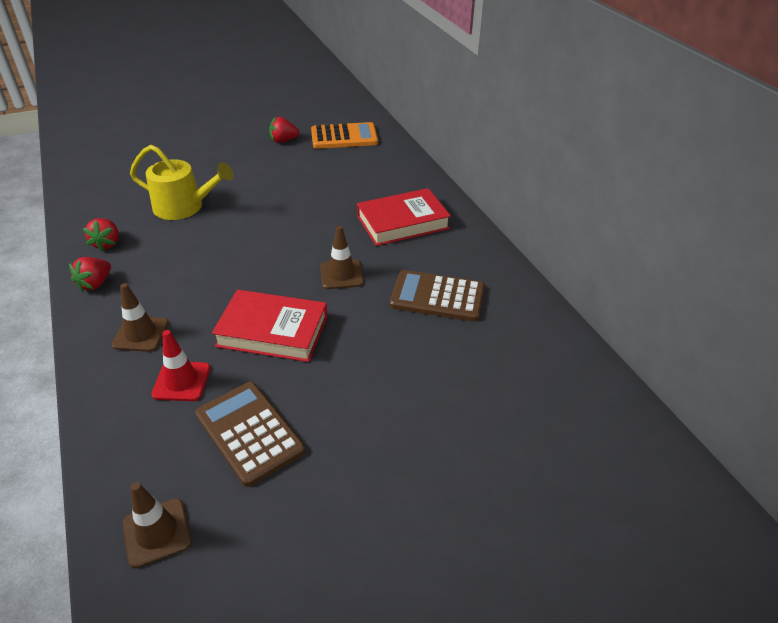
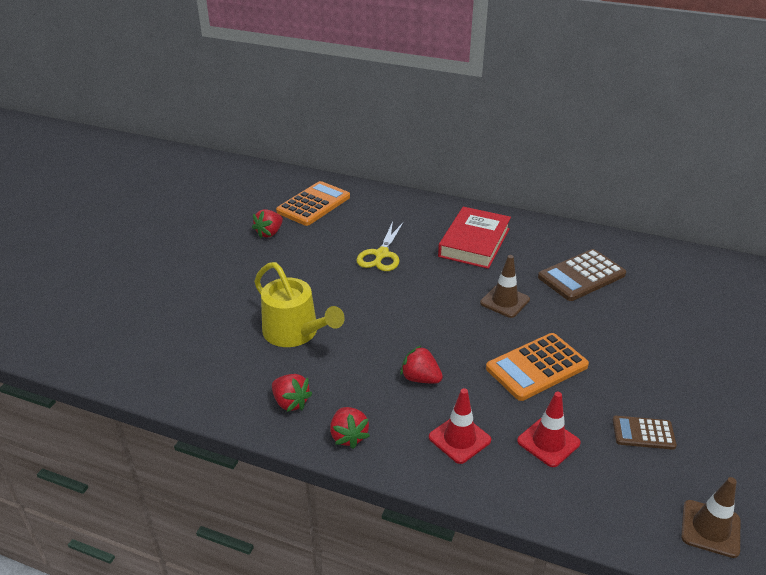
camera: 45 degrees left, 5 degrees down
(141, 334) = (459, 439): brown traffic cone -> red traffic cone
(184, 207) = (295, 332): yellow watering can -> yellow watering can turned 75 degrees clockwise
(192, 282) = (420, 378): none -> red strawberry
(249, 432) = (643, 433): brown calculator -> brown calculator, size x0.58
(272, 331) = (536, 367): red book -> orange calculator
(323, 192) = (381, 254): none -> yellow scissors

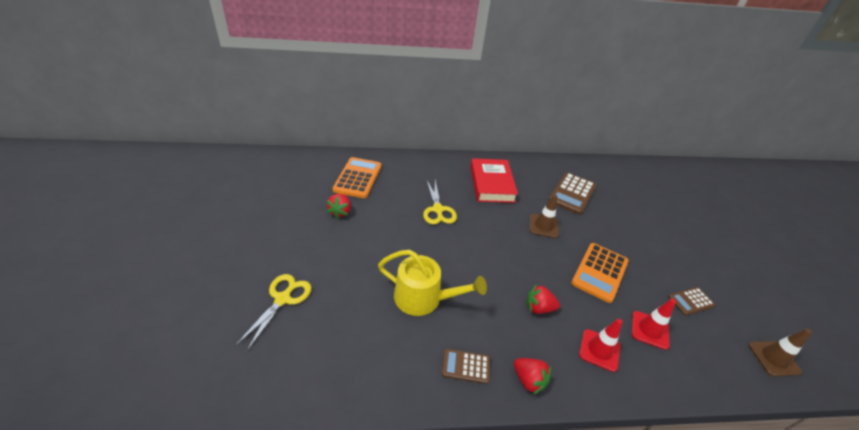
camera: 30 degrees left, 5 degrees up
(158, 295) = (282, 299): none -> yellow scissors
(290, 402) = (466, 366): red strawberry -> brown calculator

